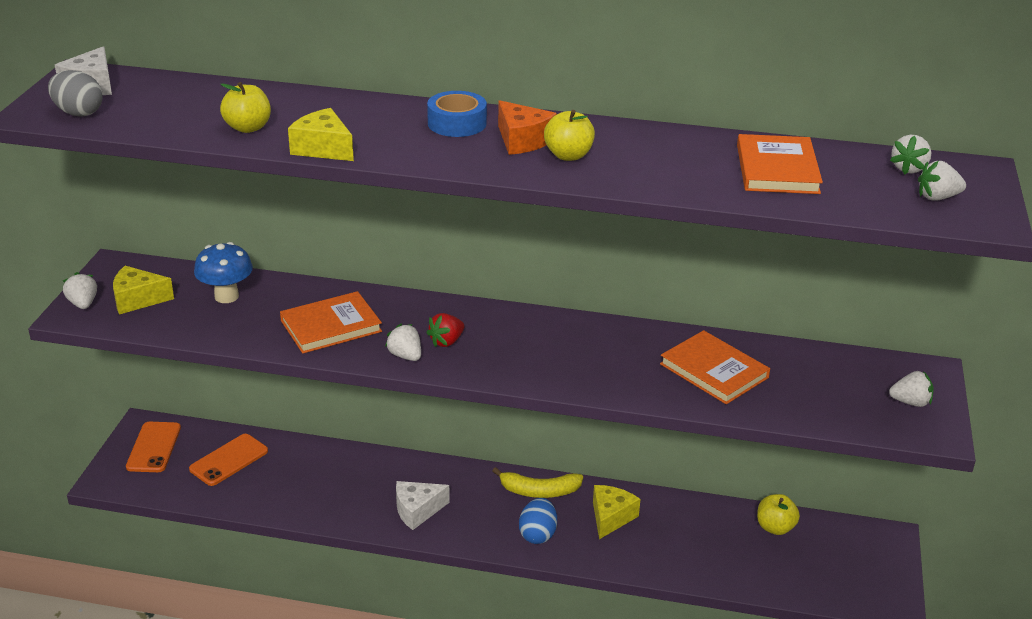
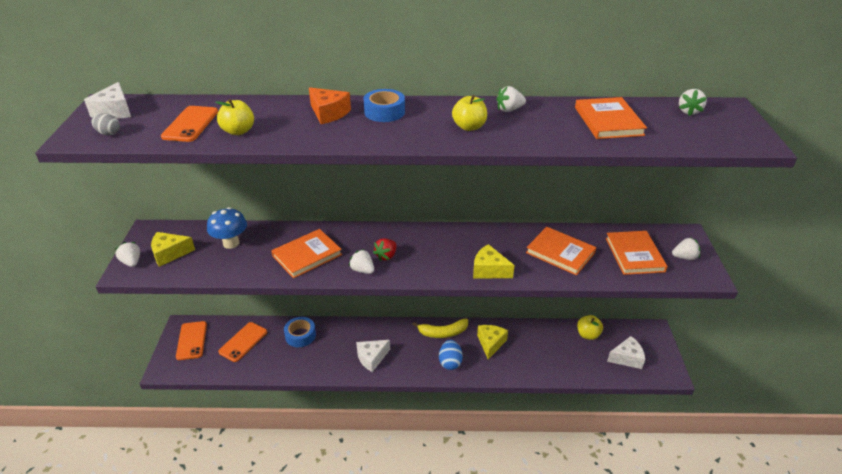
camera: 10 degrees left, 5 degrees up
(78, 113) = (109, 133): grey egg -> grey egg, size x0.66
(187, 112) = (190, 124): none -> orange phone
(317, 463) = (300, 335): none -> blue tape
(323, 148) = (297, 141): yellow cheese -> yellow cheese (489, 270)
(522, 140) = (434, 119): orange cheese -> orange cheese (328, 113)
(828, 571) = (627, 358): none -> white cheese
(831, 388) = (634, 255): none -> orange book
(937, 197) = (718, 129): white strawberry -> white strawberry (509, 110)

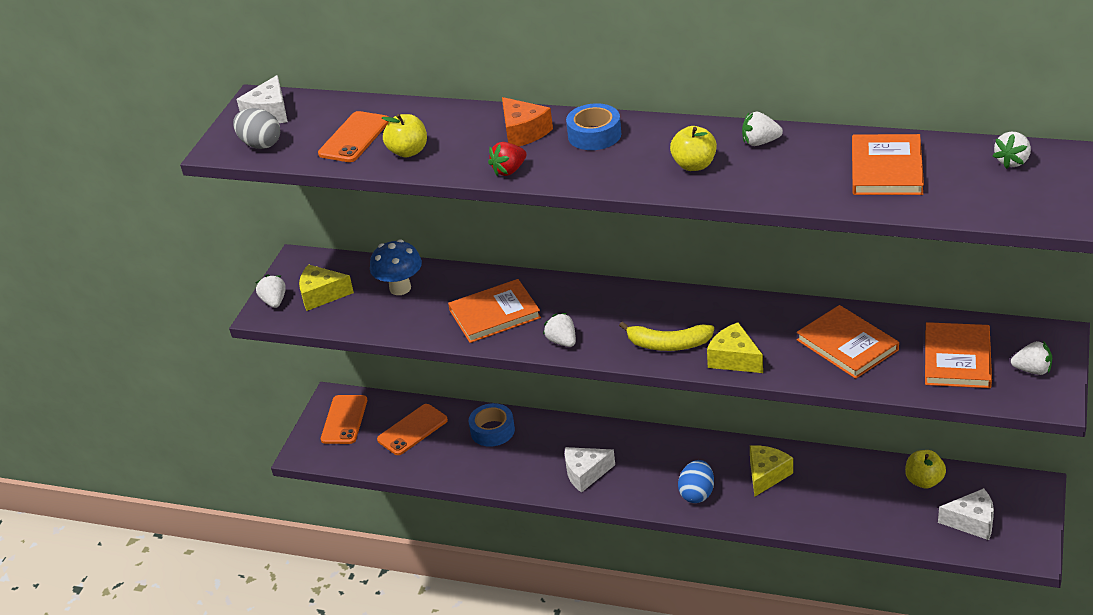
camera: 20 degrees right, 0 degrees up
(109, 133) = (260, 144): grey egg -> grey egg, size x1.52
(386, 256) = (599, 325): red strawberry -> red strawberry (509, 170)
(443, 332) = (699, 451): yellow banana -> yellow banana (668, 344)

